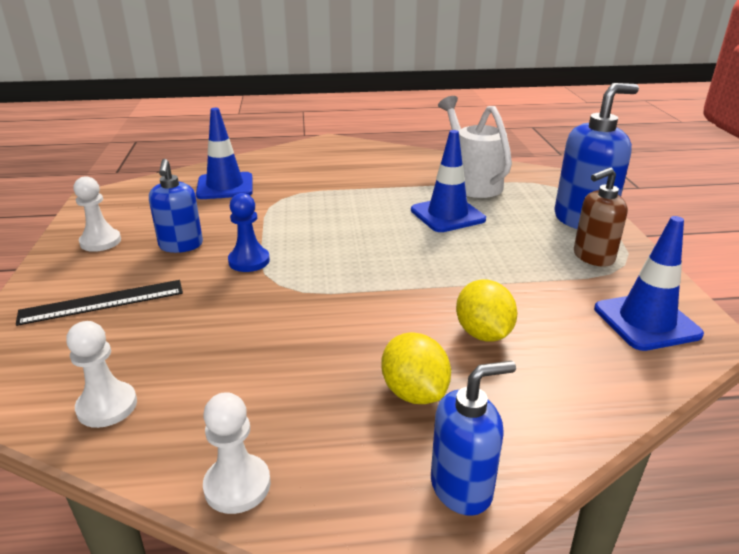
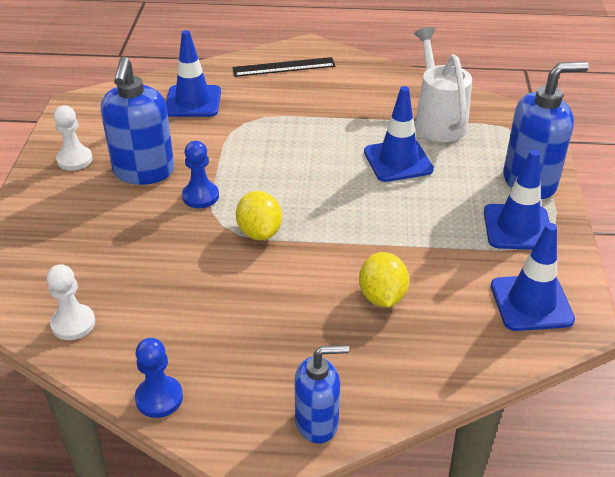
camera: 10 degrees right, 10 degrees up
(102, 302) = (73, 226): black ruler -> black ruler (284, 67)
(181, 245) = (144, 172): blue soap dispenser -> blue soap dispenser, size x1.57
(237, 485) = (159, 398): white pawn -> blue pawn
(414, 392) = (306, 343): yellow lemon -> yellow lemon (259, 232)
(593, 257) = (517, 227): brown soap dispenser -> blue traffic cone

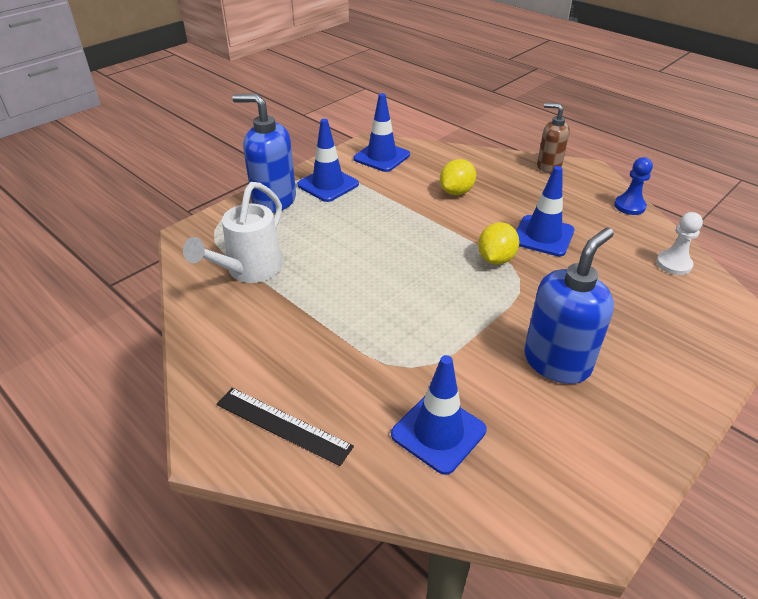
camera: 140 degrees left, 0 degrees up
(74, 160) = (627, 420): white pawn -> none
(200, 196) = (519, 309): blue pawn -> none
(317, 423) = (548, 166): blue soap dispenser -> brown soap dispenser
(398, 161) = (331, 257): blue traffic cone -> blue traffic cone (543, 236)

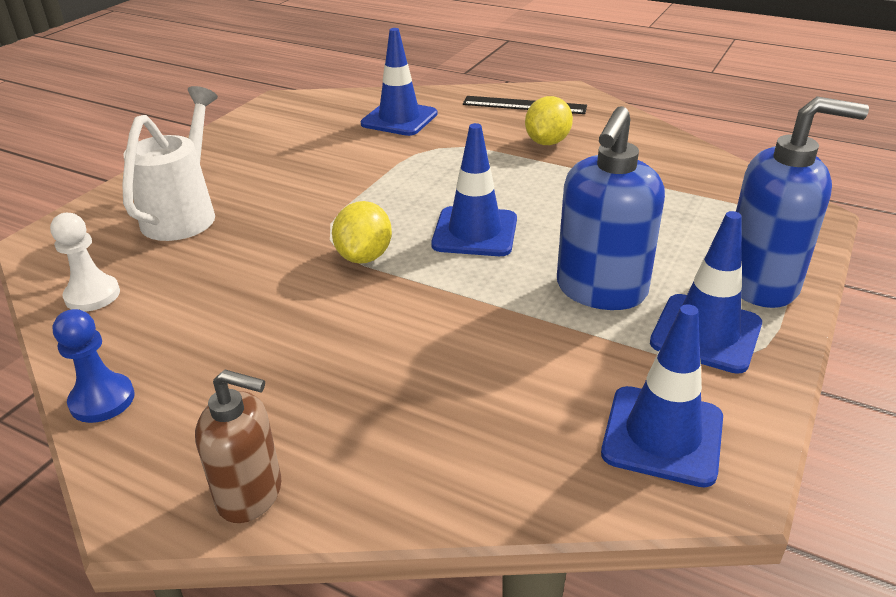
camera: 165 degrees right, 5 degrees down
(249, 271) = (675, 189): white watering can -> white watering can (184, 214)
(456, 192) = (455, 366): yellow lemon -> yellow lemon (547, 142)
(543, 236) = (290, 304): blue traffic cone -> blue traffic cone (475, 232)
(557, 362) = (293, 171): blue soap dispenser -> blue soap dispenser (601, 290)

